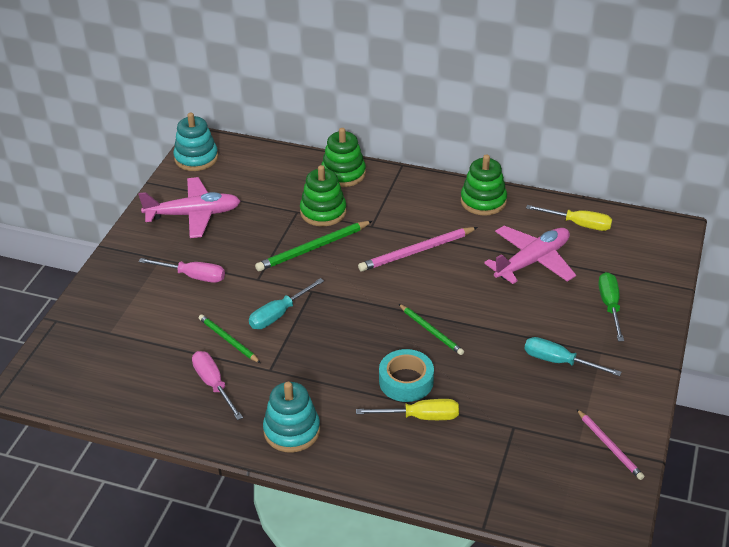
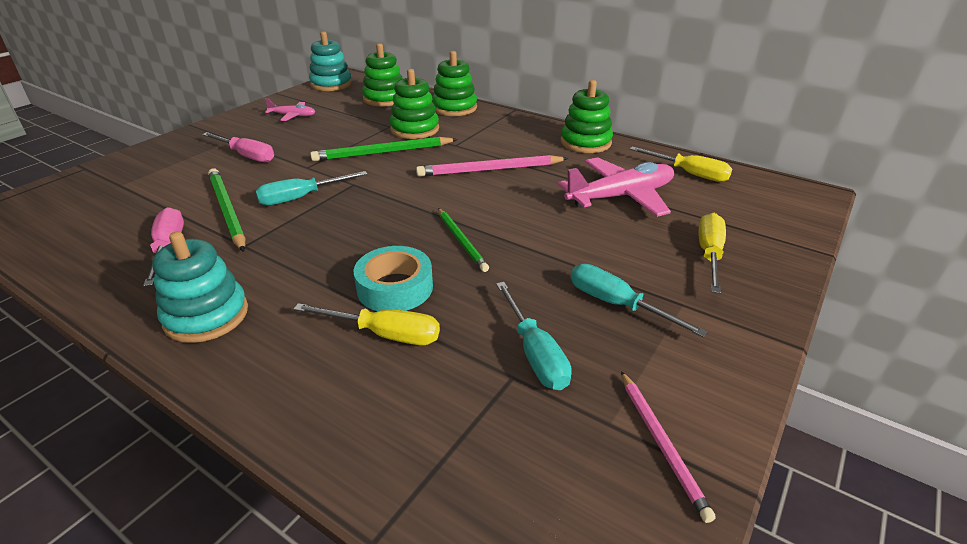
camera: 15 degrees right, 5 degrees down
(193, 215) = (293, 116): pink plane -> pink plane, size x0.51
(228, 340) = (227, 211): green pencil -> green pencil, size x1.55
(267, 172) = (385, 99): none -> green stacking toy
(520, 408) = (535, 353): none -> turquoise screwdriver
(610, 306) = (709, 254): green screwdriver -> yellow screwdriver

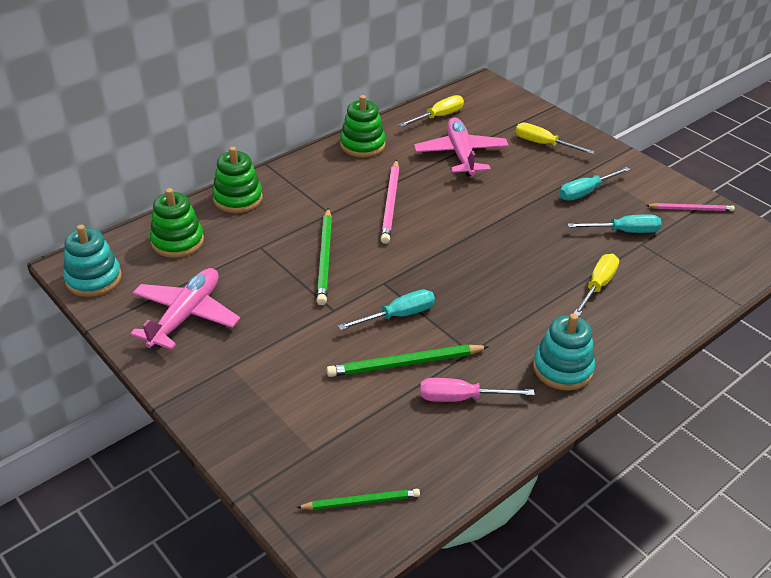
camera: 75 degrees left, 5 degrees up
(247, 156) = (284, 353): pink screwdriver -> none
(293, 116) = (186, 316): pink plane -> pink plane, size x1.97
(301, 198) = (398, 315): turquoise screwdriver -> turquoise screwdriver turned 105 degrees counterclockwise
(395, 288) = (549, 276): turquoise tape -> none
(414, 129) = (279, 232): green stacking toy -> none
(461, 241) = (498, 237): green pencil -> green pencil (361, 501)

